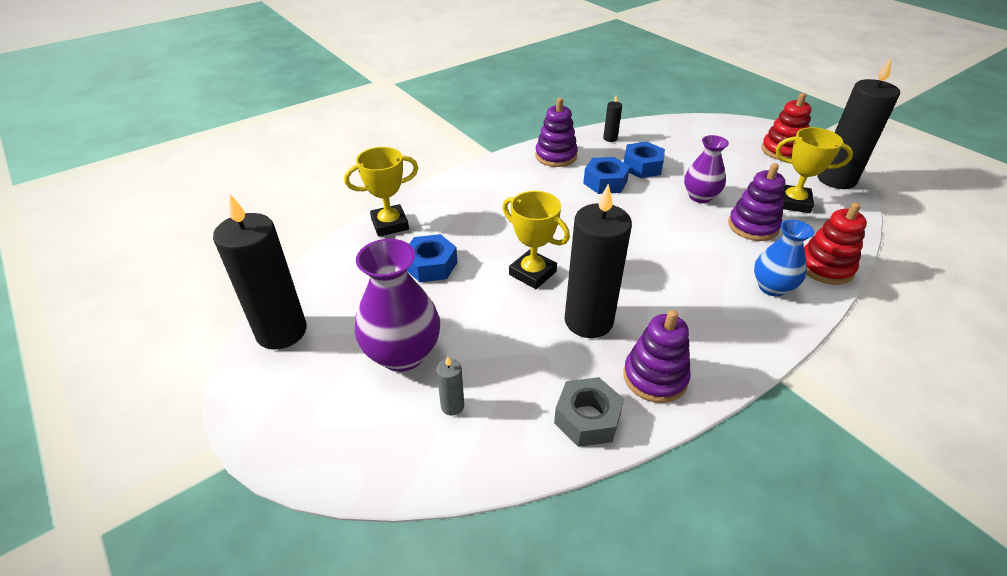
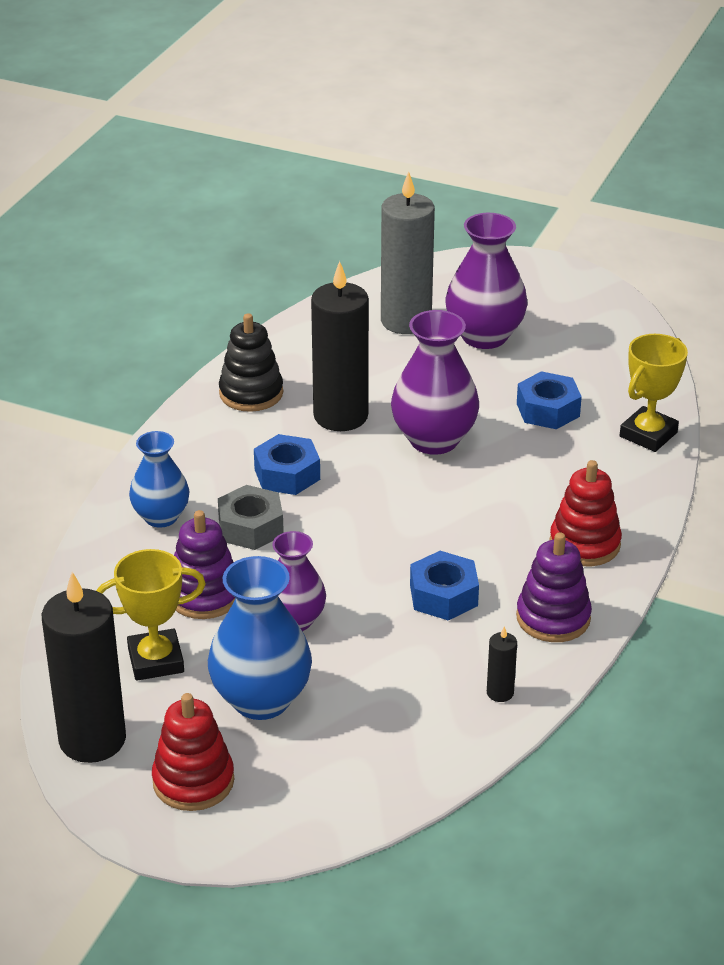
camera: 150 degrees right, 5 degrees down
(281, 331) = (608, 315): black candle -> none
(452, 406) = (406, 321): grey candle -> grey candle, size x2.39
(532, 273) = (434, 440): yellow trophy -> purple vase
(587, 418) = (292, 349): grey nut -> grey nut (250, 527)
(642, 166) = (409, 648): blue nut -> blue nut (287, 474)
(655, 377) = (251, 393): purple stacking toy -> black stacking toy
(735, 169) = (261, 699): none -> blue vase
(825, 267) = (100, 566): red stacking toy -> red stacking toy (584, 544)

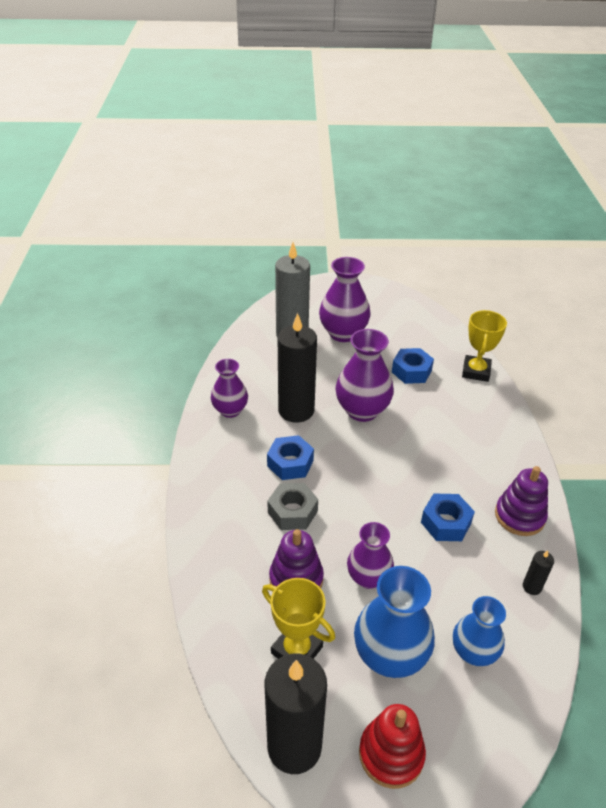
camera: 25 degrees left, 5 degrees up
(156, 660) = (296, 650): yellow trophy -> yellow trophy turned 75 degrees clockwise
(161, 517) = (228, 524): blue vase -> blue vase (473, 652)
(251, 393) = (230, 410): black stacking toy -> purple vase
(584, 544) = (497, 456): red stacking toy -> none

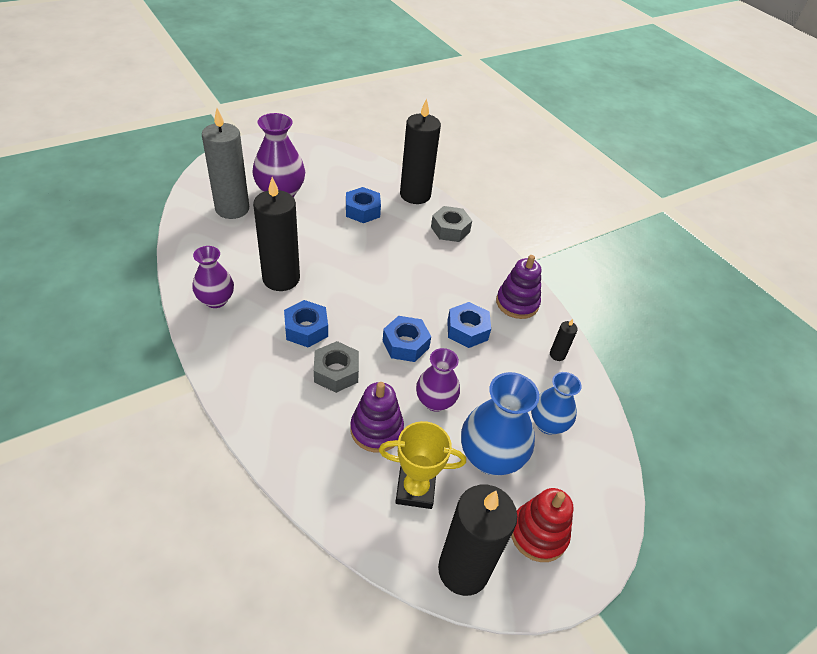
camera: 35 degrees left, 5 degrees up
(362, 410) = (341, 259): purple vase -> none
(374, 512) = (405, 344): none -> blue nut
(476, 371) = (415, 195): yellow trophy -> black candle
(492, 417) = (450, 229): none -> grey nut

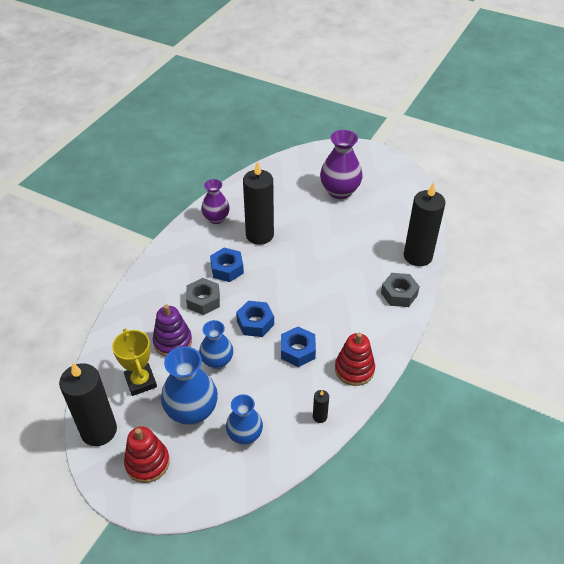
camera: 65 degrees right, 0 degrees up
(232, 209) = (301, 180): grey candle -> none
(362, 210) = (367, 238): blue nut -> none
(435, 401) = (217, 361): purple vase -> blue vase
(517, 303) = (354, 369): purple stacking toy -> red stacking toy

